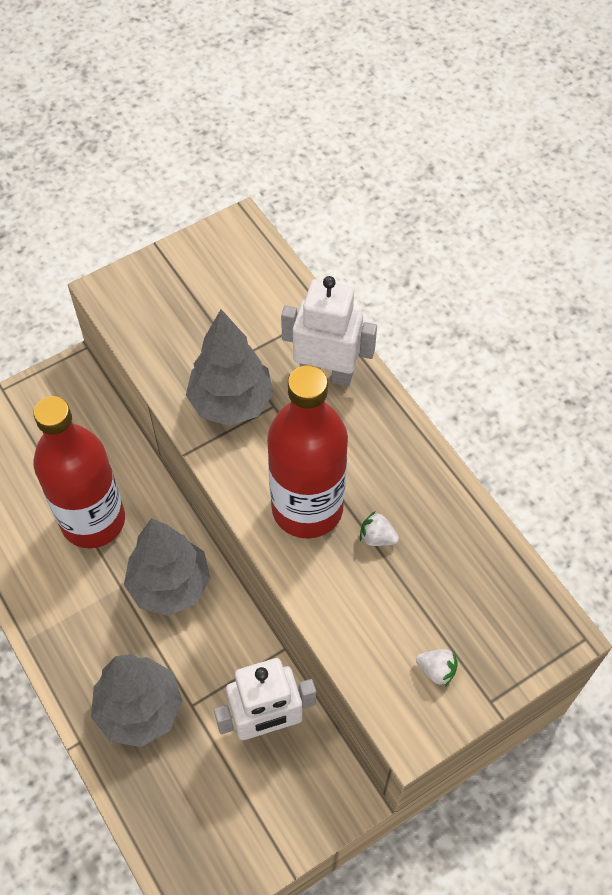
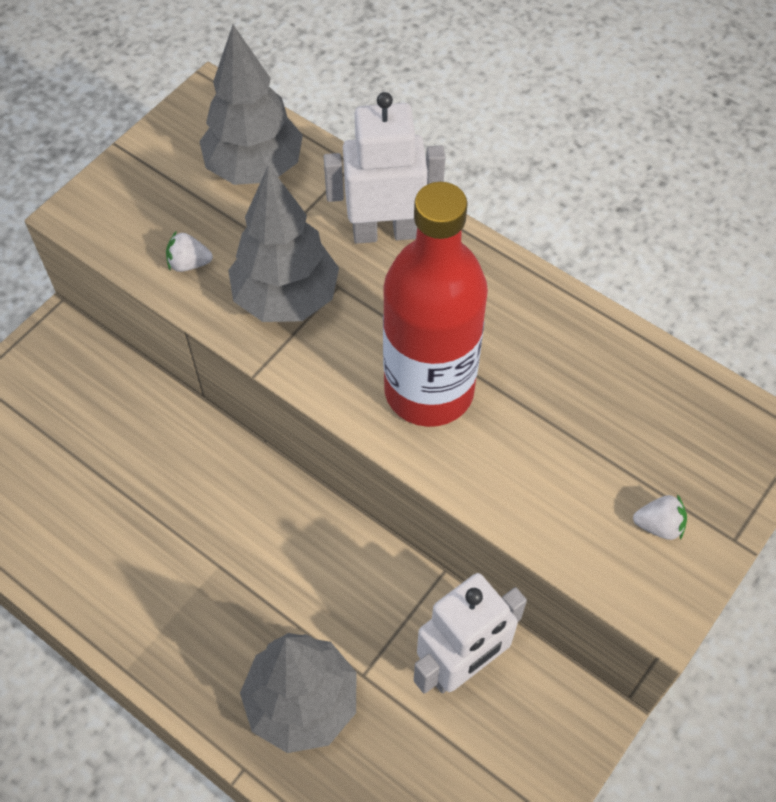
camera: 20 degrees left, 0 degrees up
(93, 521) = (153, 498): red bottle -> none
(170, 585) = (278, 543): grey tree -> grey tree (255, 168)
(377, 537) = (524, 397): white strawberry -> white strawberry (189, 263)

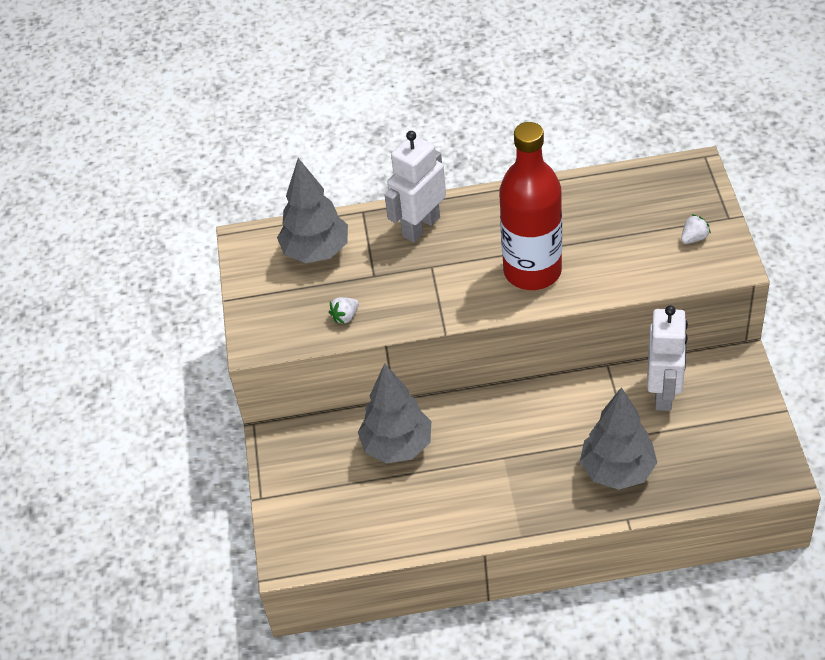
camera: 40 degrees left, 10 degrees down
(286, 298) = (414, 291): grey tree -> grey tree (397, 446)

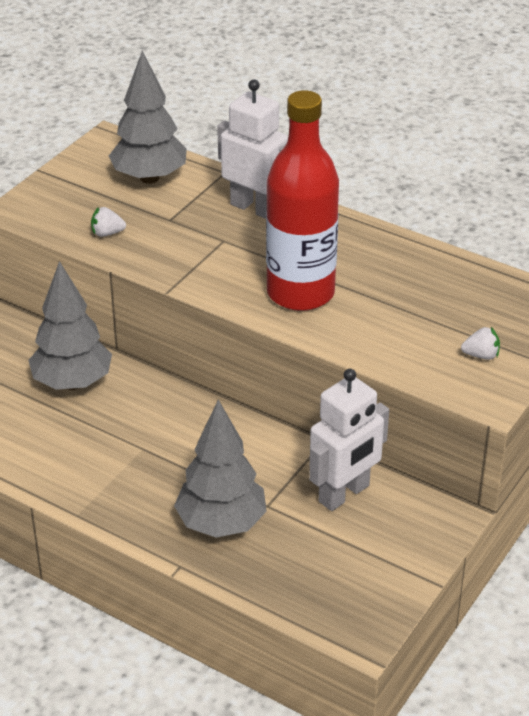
camera: 35 degrees right, 10 degrees down
(420, 226) = (255, 208): white robot -> white robot turned 45 degrees clockwise

